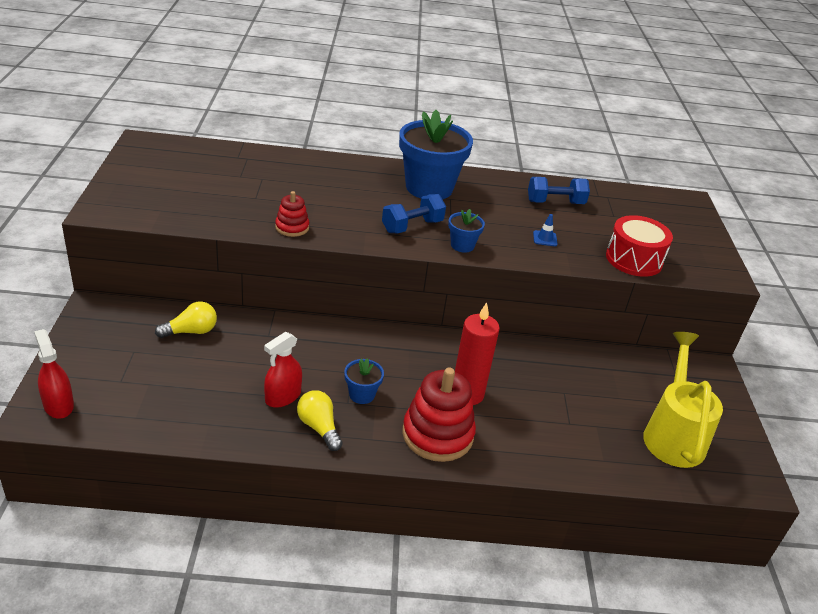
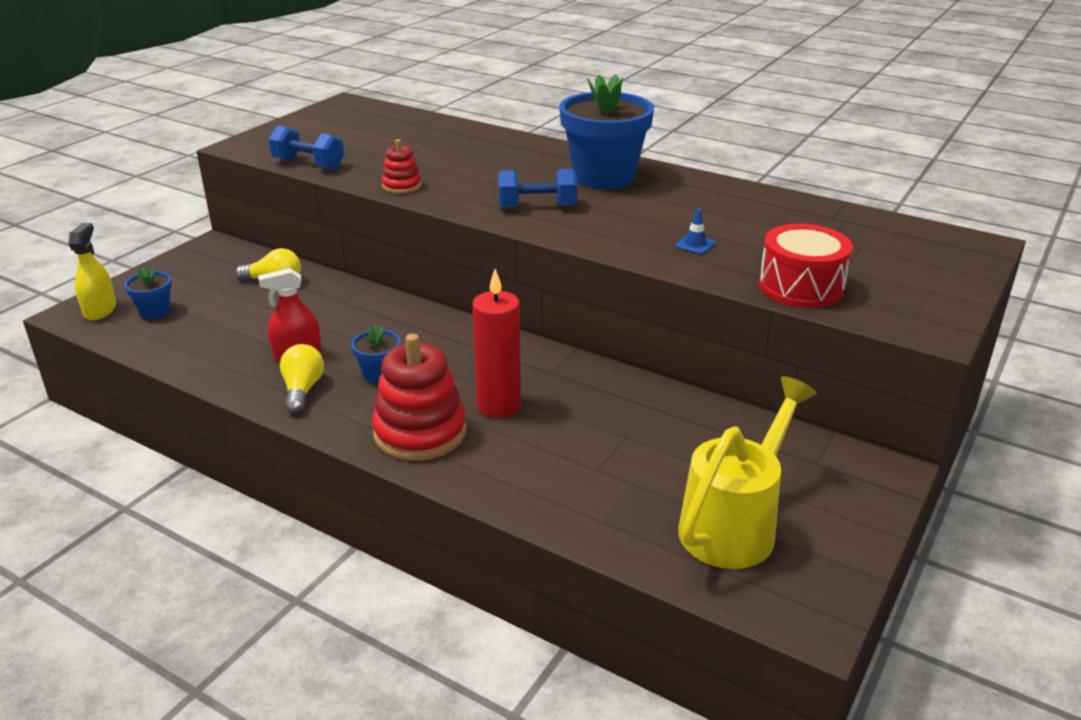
camera: 35 degrees right, 5 degrees down
(58, 405) = (100, 310): red spray bottle -> yellow spray bottle
(462, 245) = (576, 232): blue flower pot -> blue flower pot (155, 311)
(555, 202) = (757, 214): blue dumbbell -> blue dumbbell (308, 164)

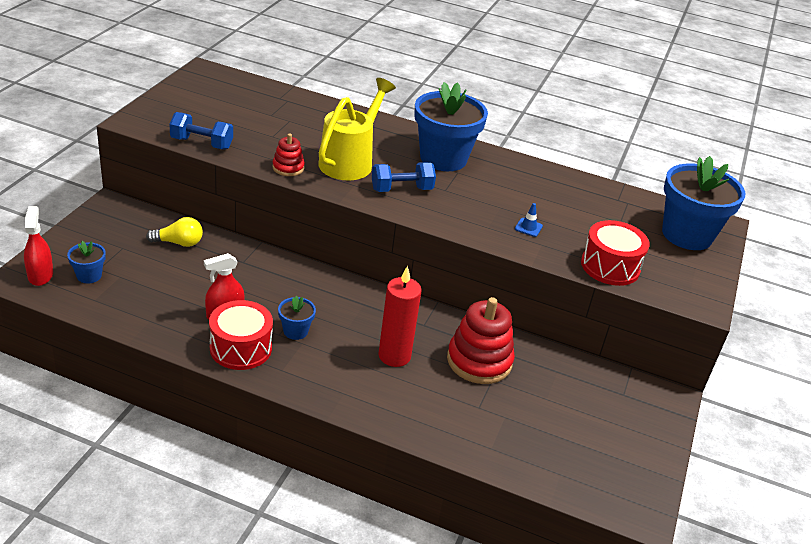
camera: 15 degrees left, 5 degrees up
(100, 310) = (40, 275): yellow spray bottle -> red spray bottle
(302, 390) = (241, 348): yellow light bulb -> red drum
(420, 432) = (343, 382): red stacking toy -> red stacking toy (479, 361)
(734, 525) = (580, 446): yellow watering can -> yellow watering can (350, 161)
(925, 255) = (687, 235): none -> blue flower pot

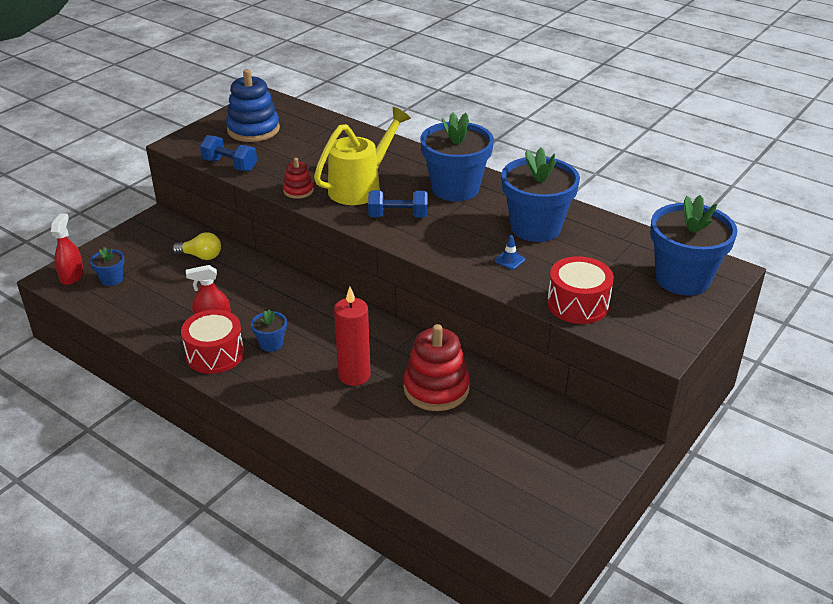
camera: 20 degrees right, 0 degrees up
(208, 104) = (253, 130): none -> blue stacking toy
(536, 193) = (535, 227): none -> blue flower pot

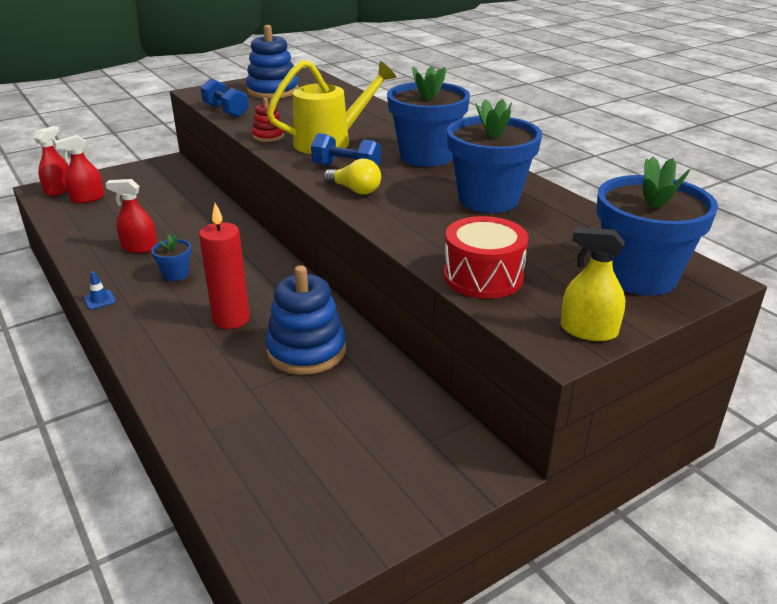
camera: 20 degrees right, 5 degrees down
(112, 279) = (88, 198): blue flower pot -> red spray bottle
(201, 256) = (179, 194): yellow light bulb -> yellow light bulb (355, 190)
(215, 354) = (117, 272): red drum -> none
(436, 388) = (306, 351): red stacking toy -> blue stacking toy
(509, 260) = (434, 222): blue traffic cone -> blue traffic cone (99, 300)
(673, 333) = (588, 331): none -> yellow spray bottle

